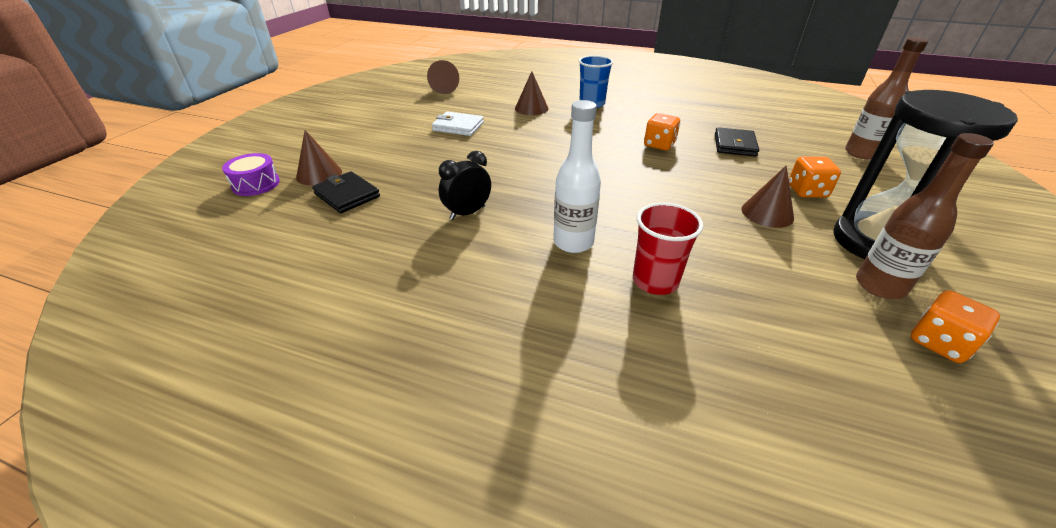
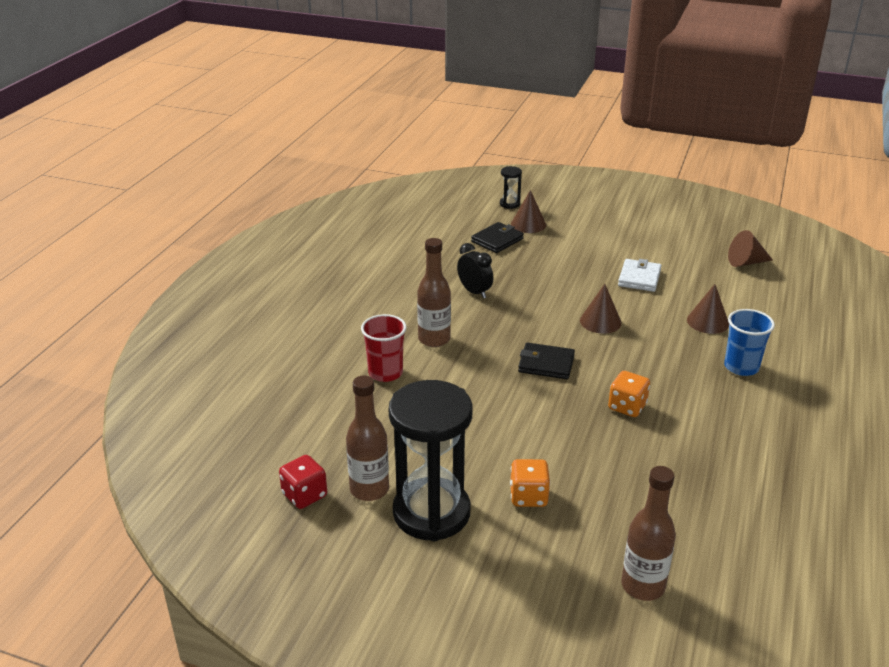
camera: 90 degrees right, 5 degrees down
(256, 184) = (509, 204): purple drum -> black hourglass
(573, 243) = (434, 339): white bottle -> brown bottle
(734, 145) = (641, 468): black wallet -> black wallet (546, 364)
(767, 213) = (481, 454): brown cone -> brown cone (600, 321)
(939, 342) = (304, 495): orange dice -> red dice

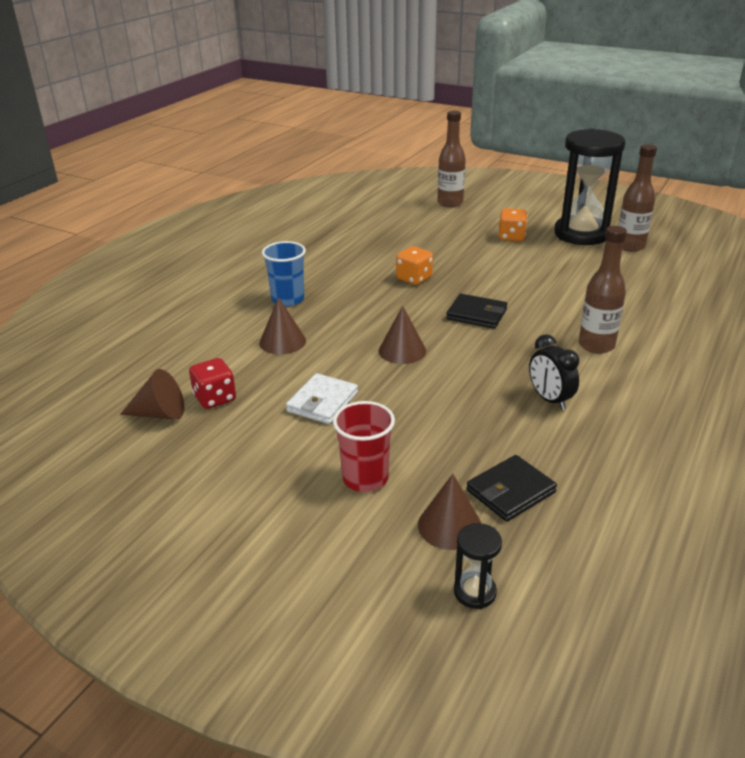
camera: 170 degrees left, 0 degrees up
(304, 495) = (678, 246): red dice -> red dice (215, 398)
(385, 373) = (642, 318): red cup -> red cup (365, 478)

